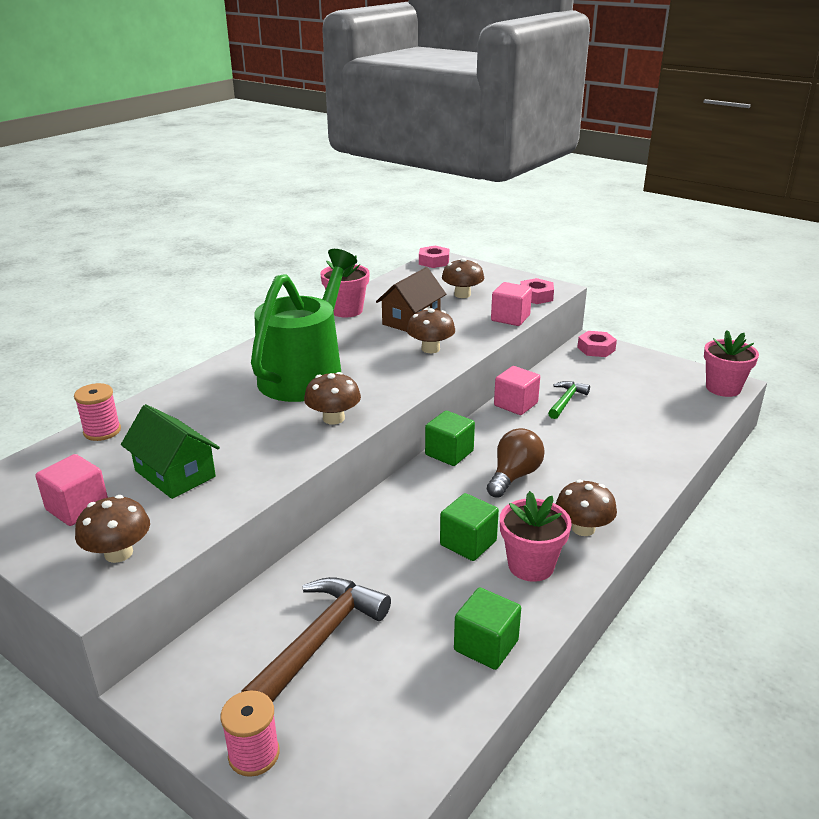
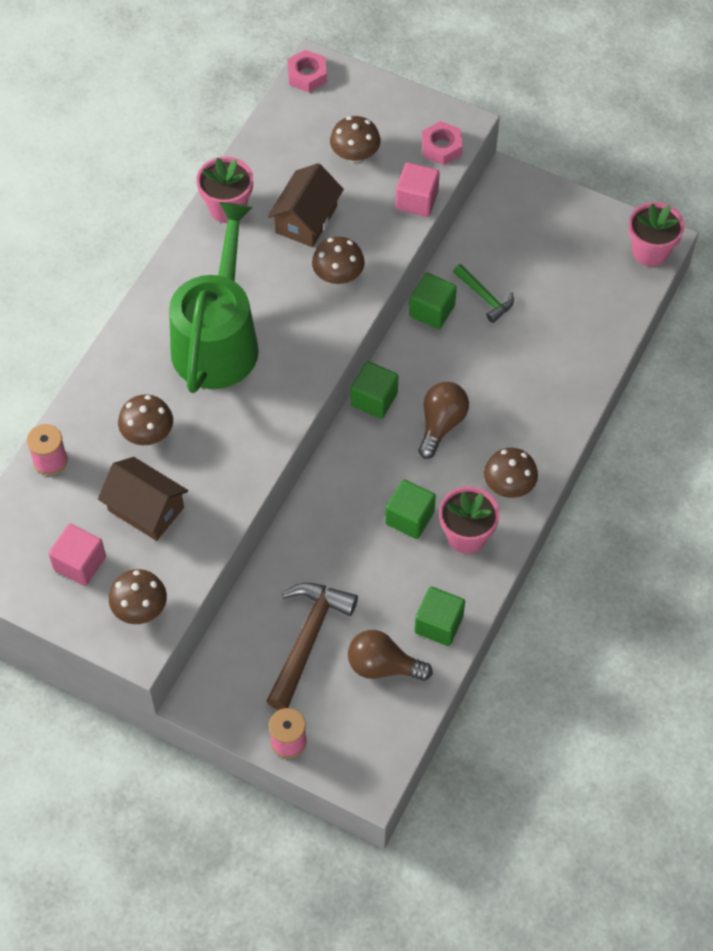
camera: 10 degrees left, 30 degrees up
(175, 474) = (146, 509): green house -> brown house
(333, 418) = (266, 409): brown mushroom -> brown mushroom (148, 433)
(406, 681) = (383, 666): none -> brown light bulb
(515, 404) = (432, 311): pink cube -> green cube
(566, 401) = (484, 297): green hammer -> green hammer turned 120 degrees clockwise
(596, 349) = (513, 192): pink nut -> none

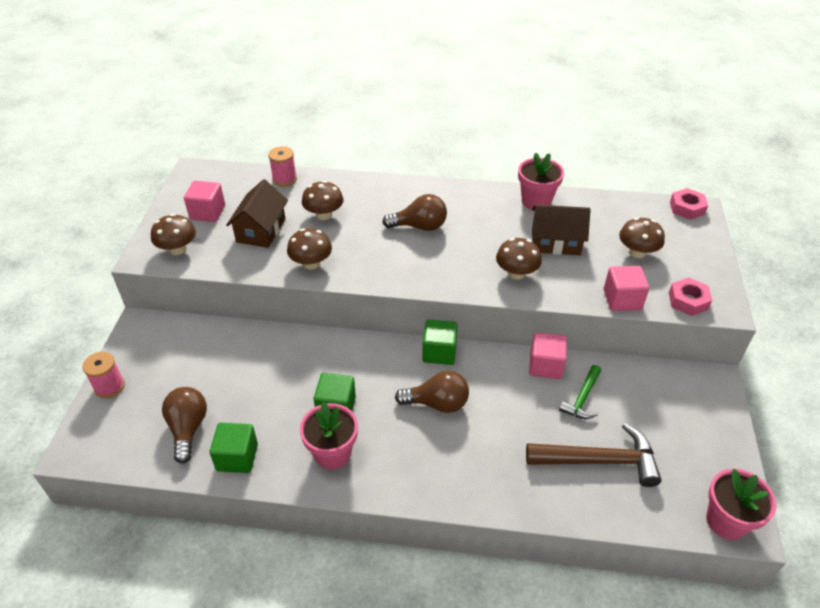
camera: 70 degrees right, 15 degrees down
(218, 340) = (419, 226): green watering can -> brown light bulb
(308, 640) = (203, 373): brown hammer -> brown hammer (599, 461)
(432, 311) = (545, 366): green cube -> pink cube
(509, 485) = (397, 471): brown mushroom -> brown mushroom (311, 263)

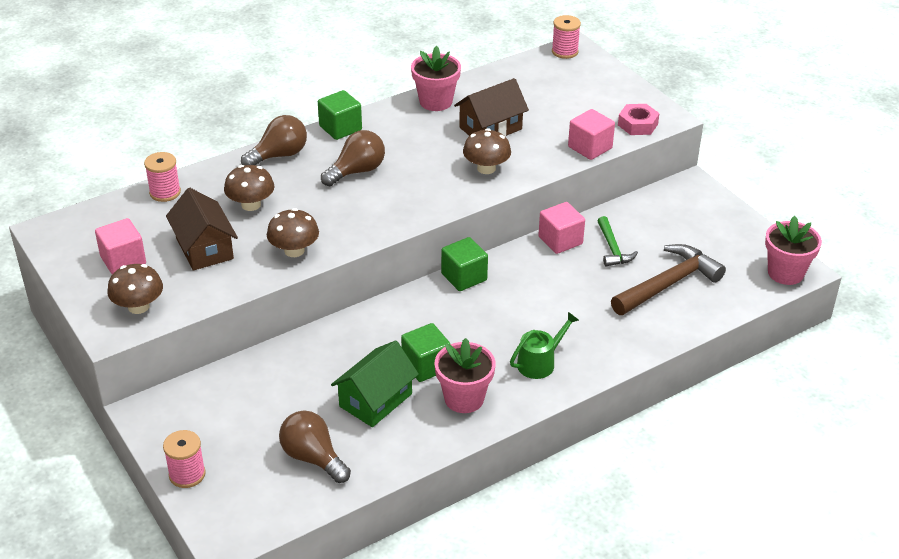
camera: 40 degrees left, 5 degrees down
(237, 457) = (386, 450): green cube -> green cube (340, 128)
(274, 412) = (375, 400): none -> green house
(419, 462) = (540, 363): none -> green watering can
(437, 403) = (506, 315): brown light bulb -> brown light bulb (279, 155)
(637, 252) = (563, 105): brown mushroom -> none
(687, 208) = (565, 51): pink nut -> pink spool

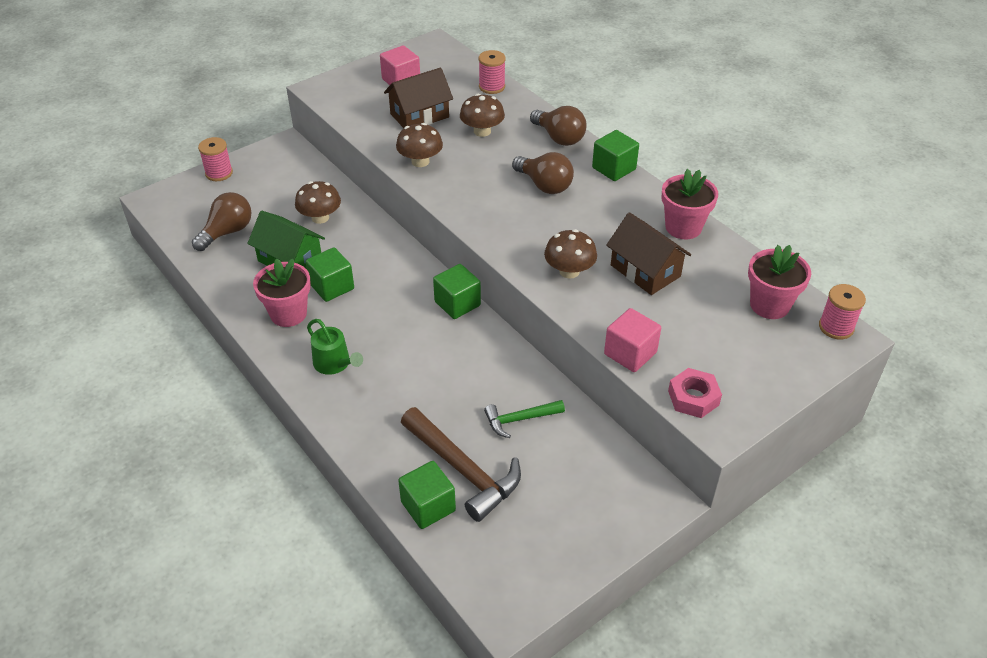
camera: 85 degrees right, 5 degrees up
(138, 306) = (346, 96): brown mushroom -> brown mushroom (320, 217)
(560, 240) = (527, 374): pink cube -> none
(707, 306) = (428, 506): none -> green cube
(785, 273) = (497, 595): pink flower pot -> pink flower pot (769, 305)

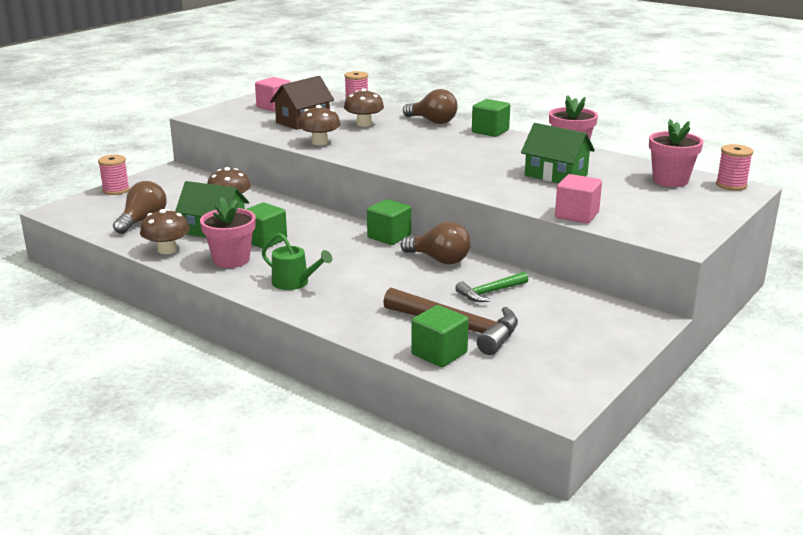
camera: 15 degrees left, 20 degrees down
(544, 185) = (438, 144): brown light bulb -> brown light bulb (439, 260)
(569, 271) = (492, 181): brown mushroom -> brown mushroom (167, 250)
(645, 271) = (556, 175): brown house -> green house
(693, 398) = (648, 230): pink nut -> none

